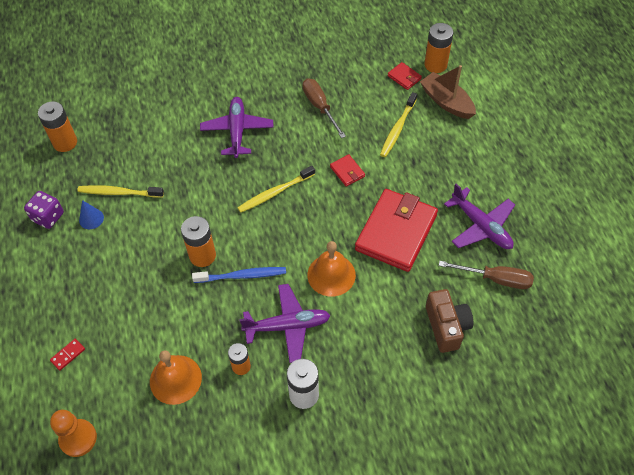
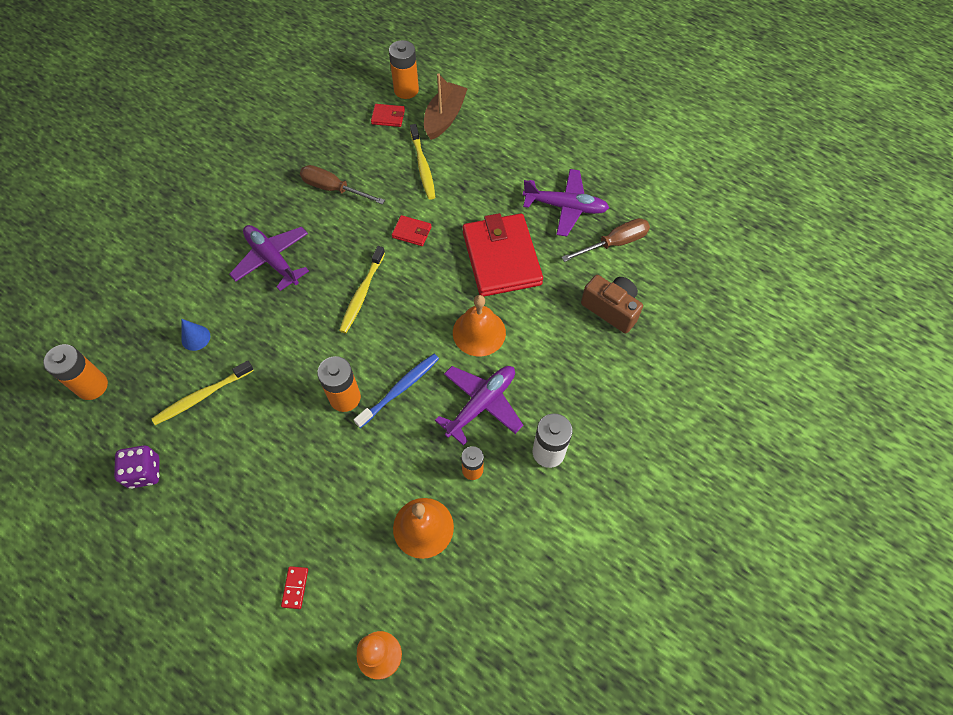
camera: 40 degrees left, 5 degrees up
(91, 219) = (195, 441): blue cone -> blue cone (195, 338)
(446, 102) = (444, 117): brown boat -> brown boat turned 105 degrees clockwise

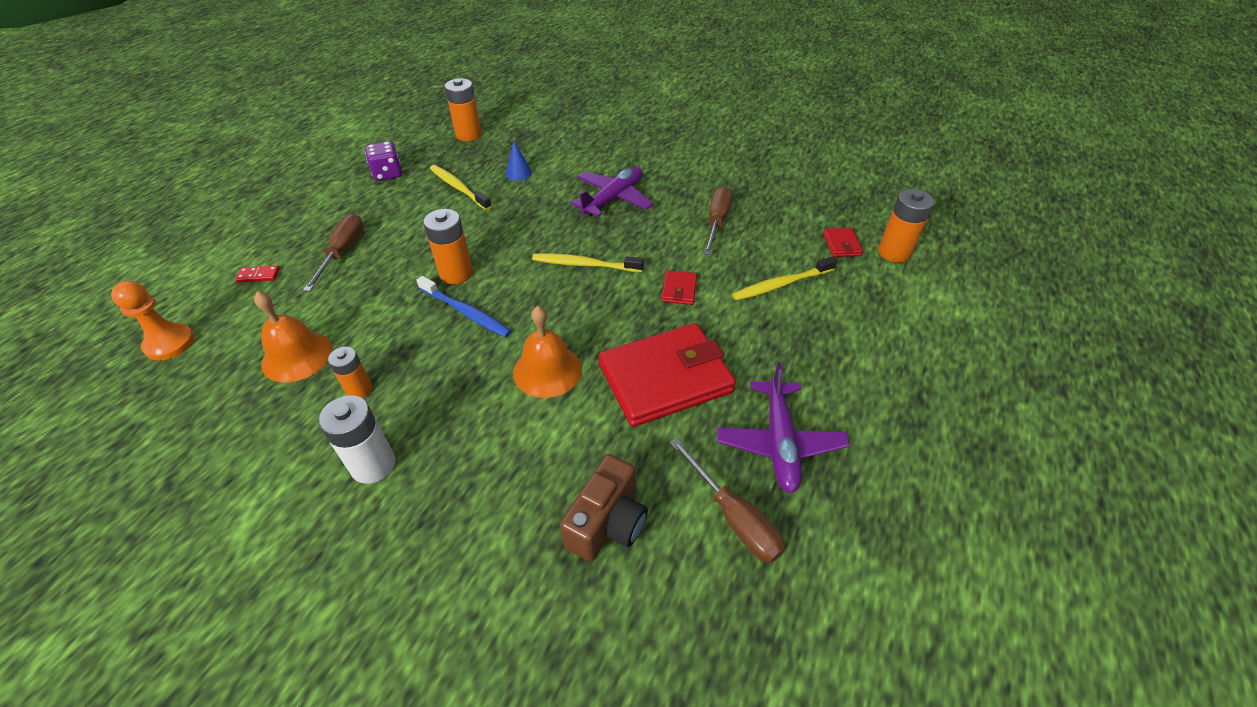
camera: 80 degrees right, 15 degrees down
(281, 505) = (343, 253): none -> brown screwdriver
(444, 117) = (871, 292): brown boat -> none
(481, 404) = (446, 386): purple plane -> none

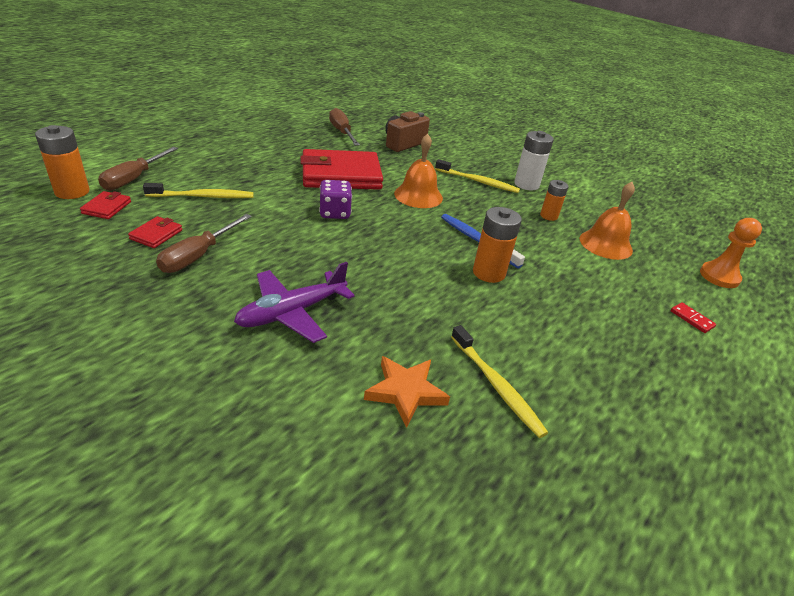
camera: 170 degrees left, 10 degrees down
(258, 275) = (691, 319): red domino -> red domino turned 45 degrees clockwise
(343, 253) = (616, 323): brown screwdriver -> brown screwdriver (134, 178)
(388, 174) = (615, 447): purple dice -> purple dice (335, 213)
(468, 135) = (489, 530): orange battery -> none
(518, 173) = (405, 392): blue cone -> orange star
(585, 264) = (362, 250): yellow toothbrush -> yellow toothbrush (478, 181)
(679, 290) = (291, 213): red wallet -> red wallet (156, 234)
(779, 443) = (296, 142): purple plane -> none

